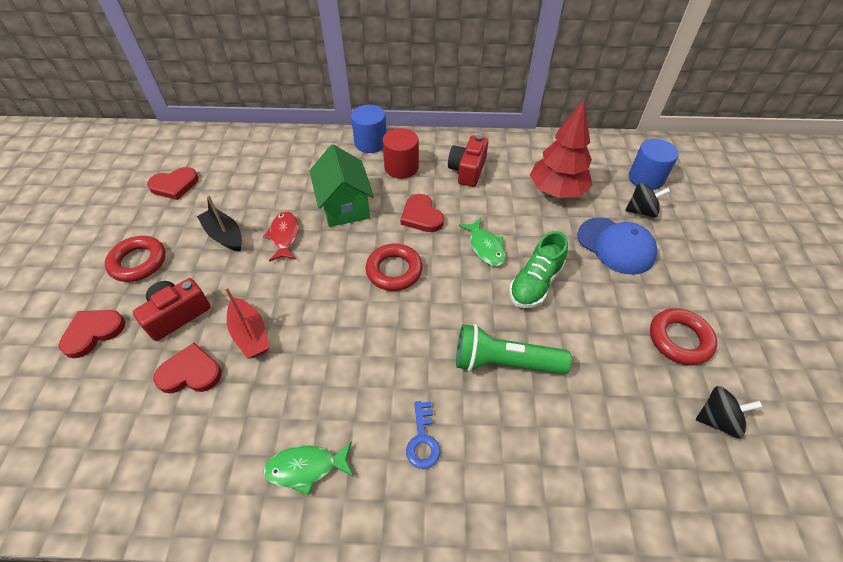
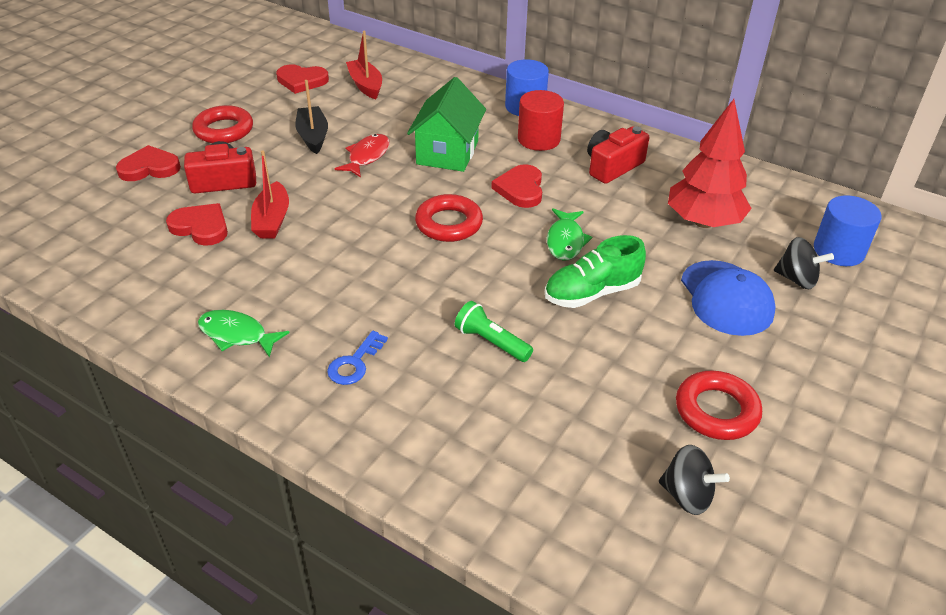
camera: 30 degrees right, 10 degrees down
(233, 169) = (365, 85): none -> red boat
(504, 362) = (491, 342): green flashlight -> green flashlight, size x0.62

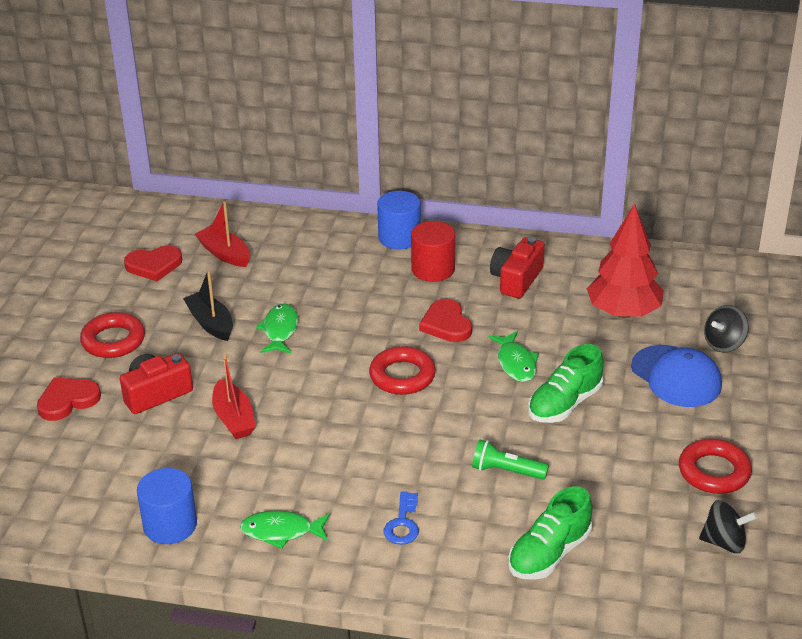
camera: 20 degrees left, 5 degrees down
(201, 227) = (169, 445): red heart -> none
(367, 156) = (280, 330): red fish -> green fish
(447, 152) = (355, 305): green house -> none
(482, 443) = (549, 554): none -> green shoe
(797, 279) = (724, 343): black spinning top -> black spinning top turned 135 degrees clockwise
(838, 251) = (745, 308): blue cylinder -> blue cylinder (170, 525)

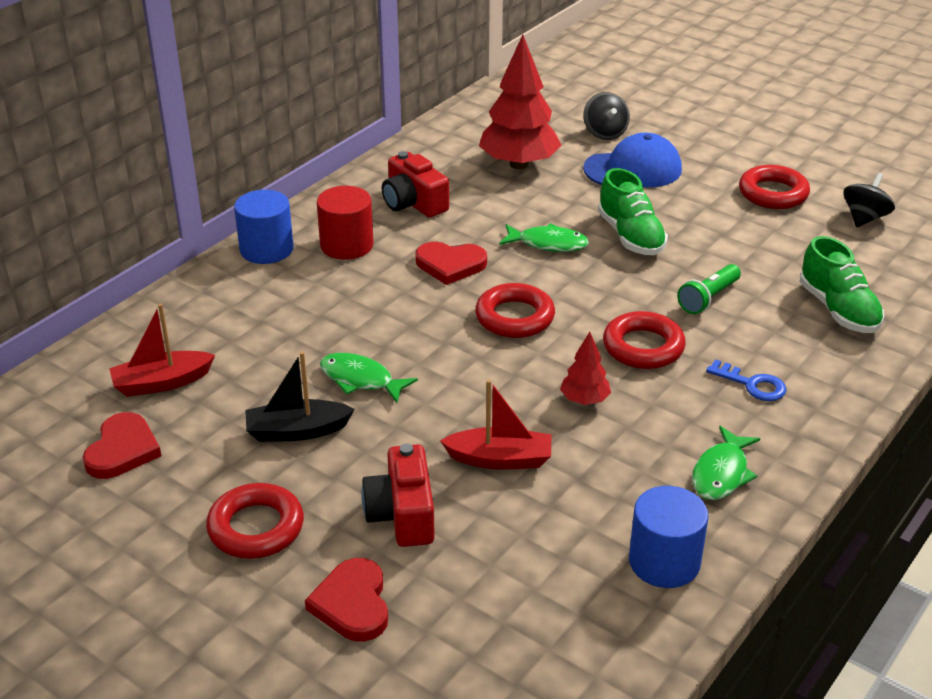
camera: 65 degrees left, 0 degrees up
(324, 439) = (584, 400): none -> red tree
(411, 452) = (643, 347): none -> red ring

